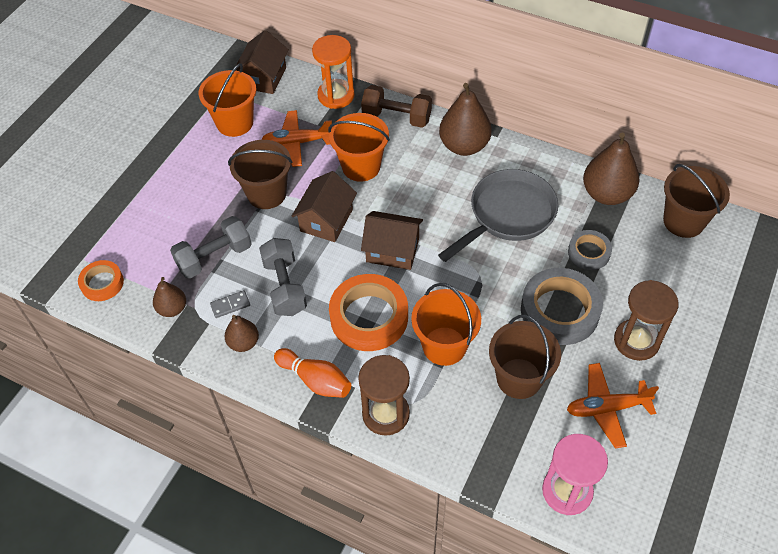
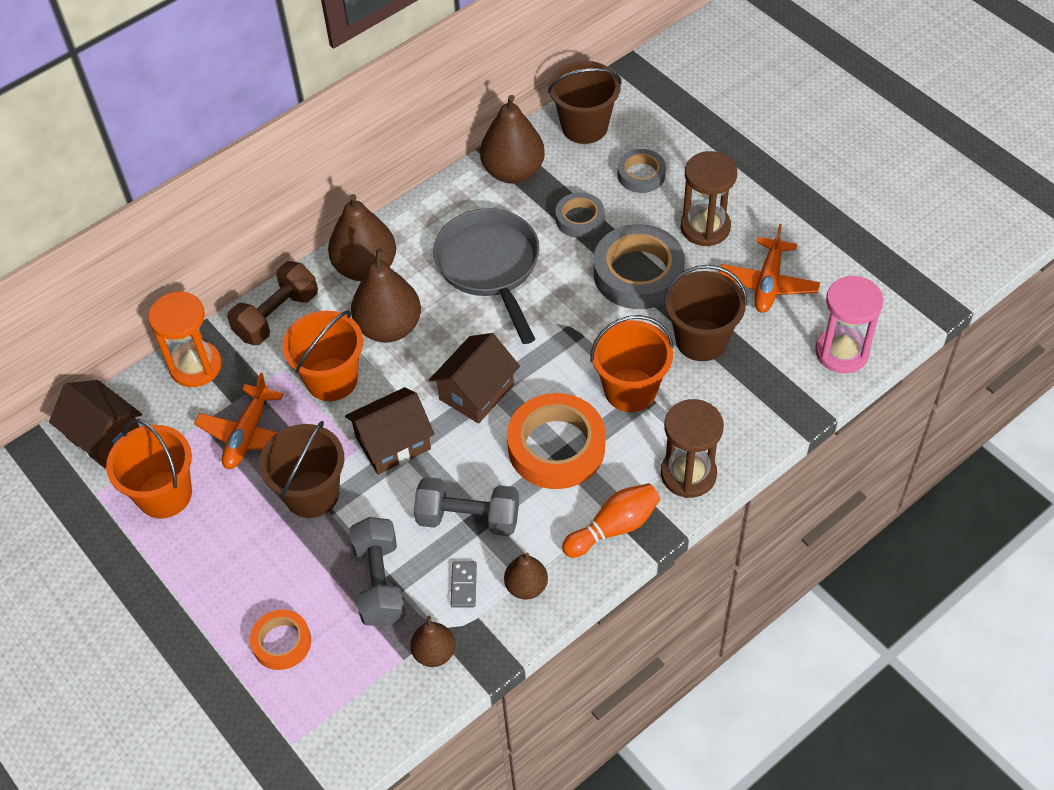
camera: 65 degrees left, 0 degrees up
(102, 283) = (347, 728): orange tape -> orange tape (282, 642)
(326, 220) = (393, 443): brown house -> brown house turned 75 degrees counterclockwise
(420, 179) = (389, 327): none -> brown pear
(661, 277) = (641, 175): none -> grey tape

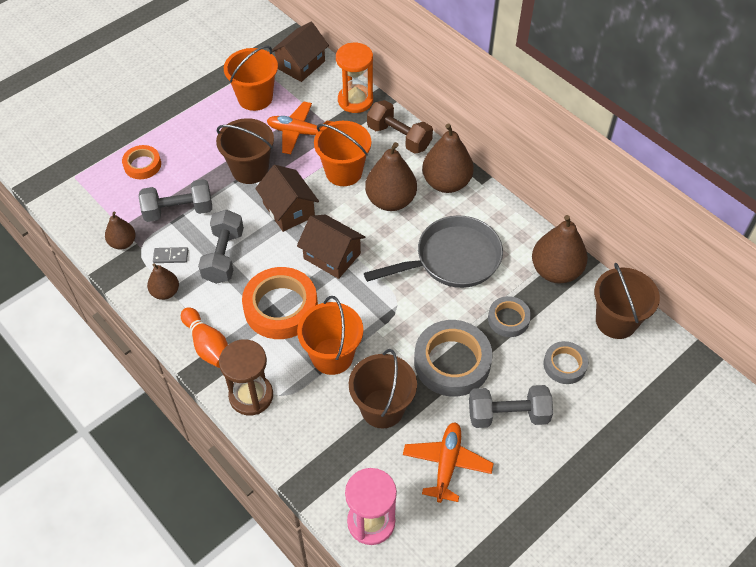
camera: 85 degrees right, 0 degrees up
(705, 227) = (508, 415): brown hourglass -> grey dumbbell
(768, 283) = (447, 464): orange plane -> orange plane turned 90 degrees clockwise

